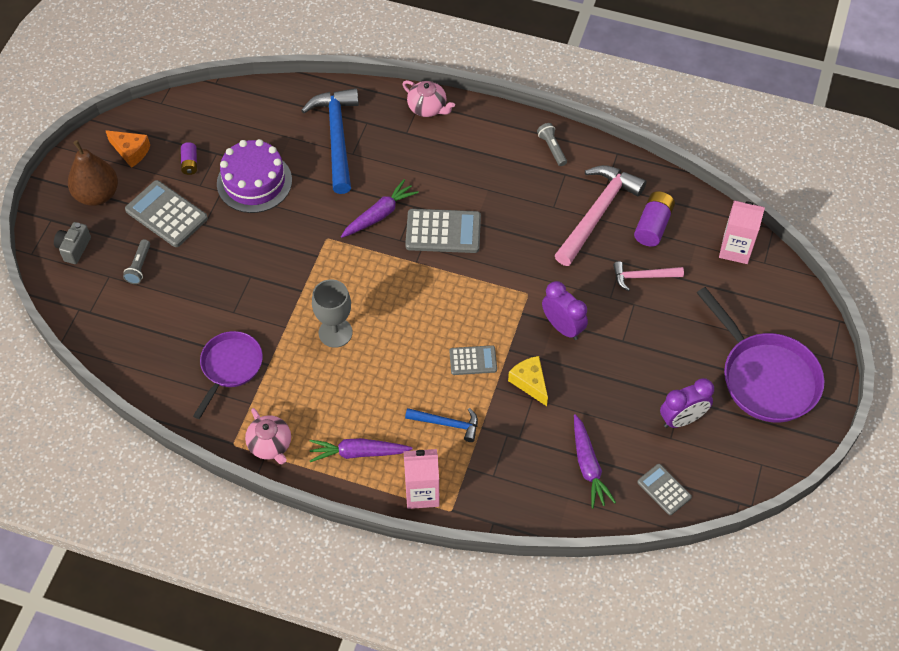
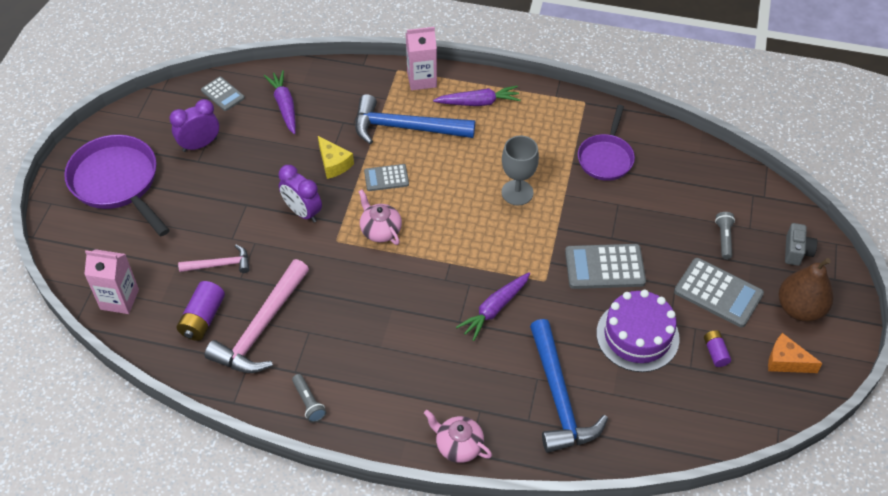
camera: 175 degrees right, 5 degrees down
(270, 445) = (553, 103): pink teapot -> pink teapot (380, 230)
(443, 231) = (425, 296): grey calculator -> grey calculator (604, 267)
(447, 424) = (406, 128): blue hammer -> blue hammer, size x1.89

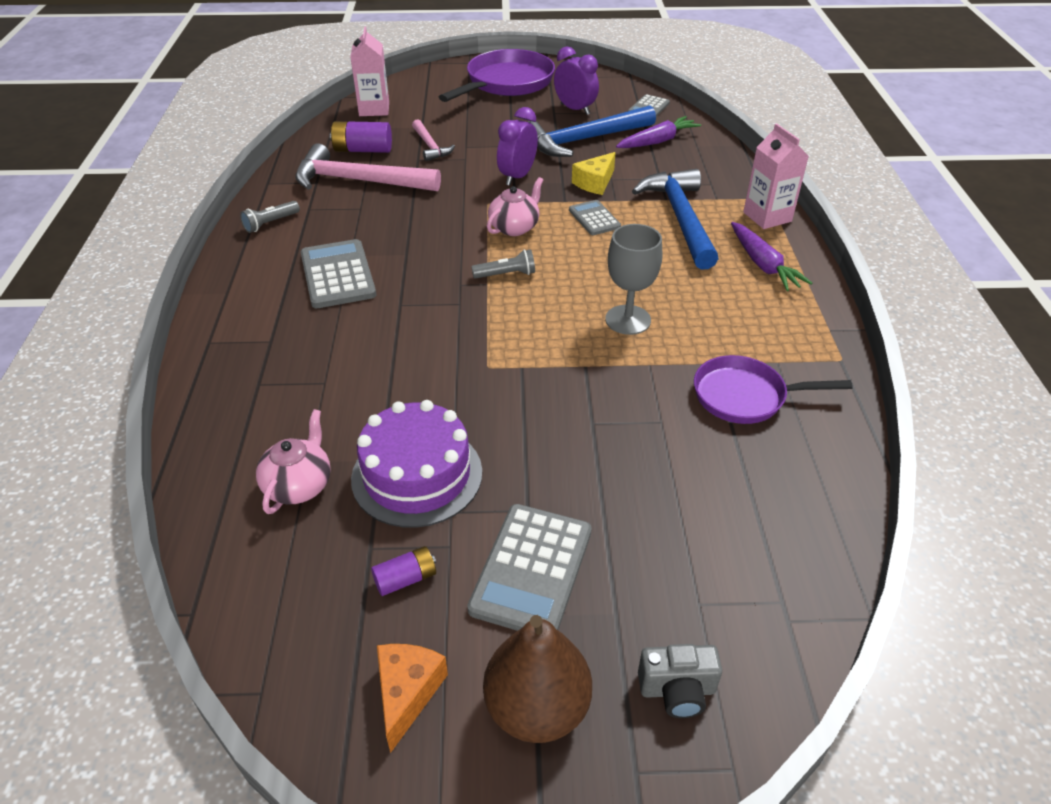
camera: 75 degrees right, 10 degrees down
(458, 446) = (218, 332): pink teapot -> pink teapot (299, 485)
(494, 309) = (426, 329): purple carrot -> none
(559, 397) = (297, 407): blue hammer -> blue hammer (584, 140)
(604, 267) = (533, 422): grey calculator -> grey calculator (337, 275)
(724, 238) = (655, 566): grey flashlight -> grey flashlight (506, 274)

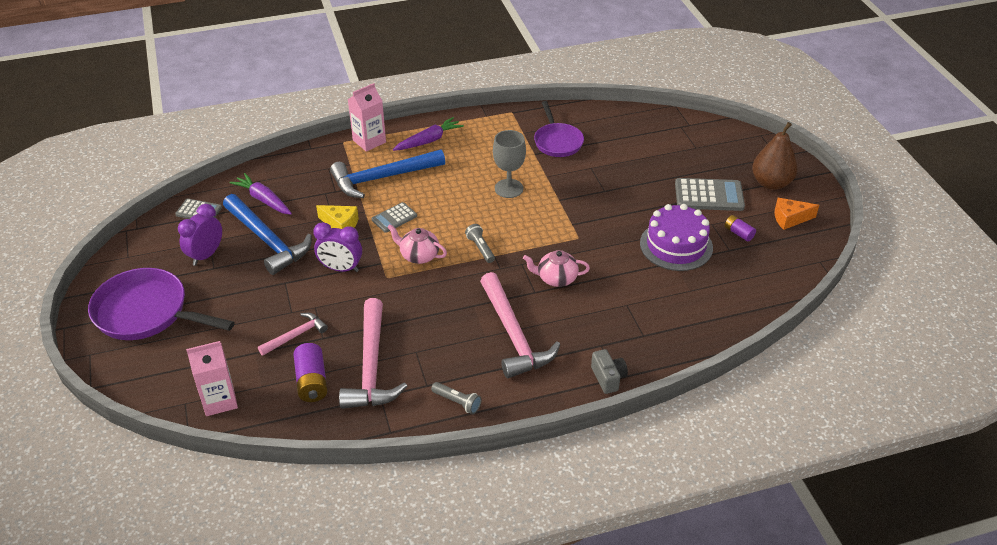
camera: 105 degrees left, 0 degrees up
(299, 485) = (708, 288): pink teapot -> pink teapot (556, 278)
(337, 275) = (514, 335): grey calculator -> pink hammer
(677, 690) = (739, 149): grey camera -> grey camera (608, 378)

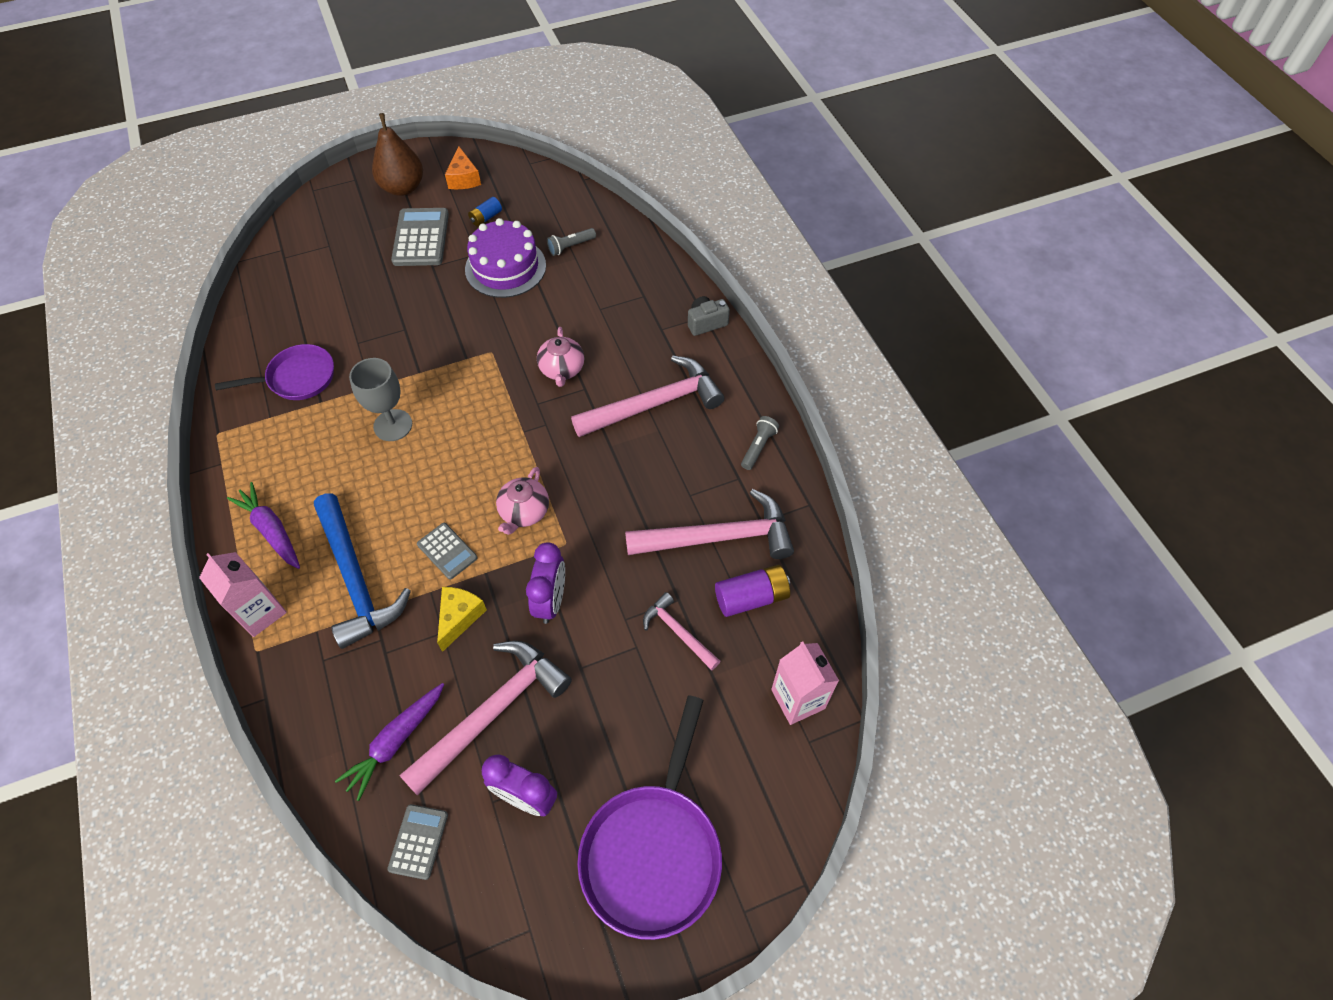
camera: 95 degrees left, 15 degrees up
(267, 240) = (492, 712): blue hammer -> pink hammer
(480, 248) = (510, 446): grey flashlight -> grey flashlight (570, 246)
(738, 233) = (486, 218): purple battery -> blue battery

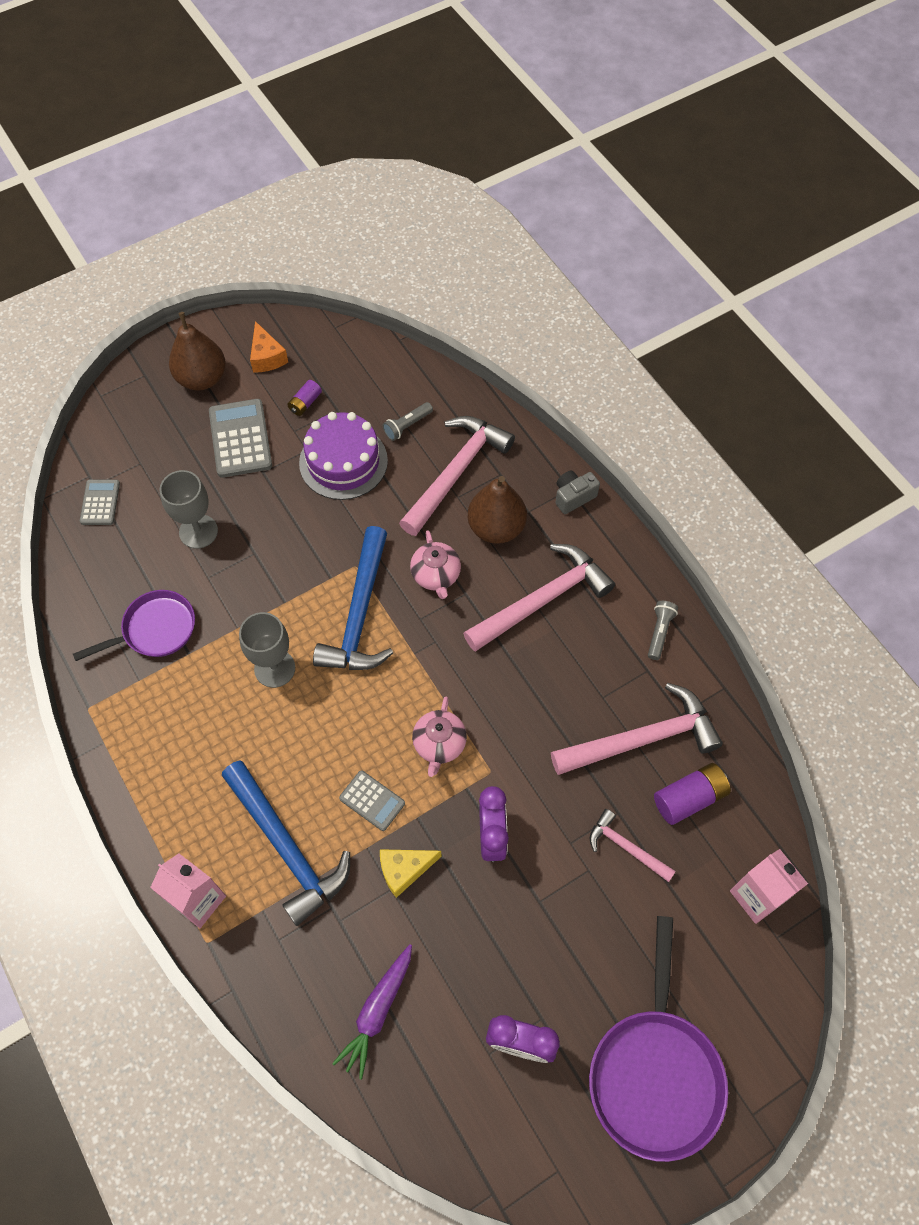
camera: 10 degrees left, 5 degrees up
(271, 530) = (182, 809): purple carrot -> none
(361, 305) = (198, 531): none -> grey goblet
(418, 841) = (428, 1107): grey calculator -> grey calculator (100, 502)
(459, 617) = (404, 870): yellow cheese -> yellow cheese turned 120 degrees counterclockwise
(483, 391) = (360, 614): none -> blue hammer
(486, 218) = (305, 403): blue battery -> purple battery
(492, 712) = (464, 963): pink hammer -> pink hammer (456, 472)
(628, 338) = (496, 528): none -> brown pear

